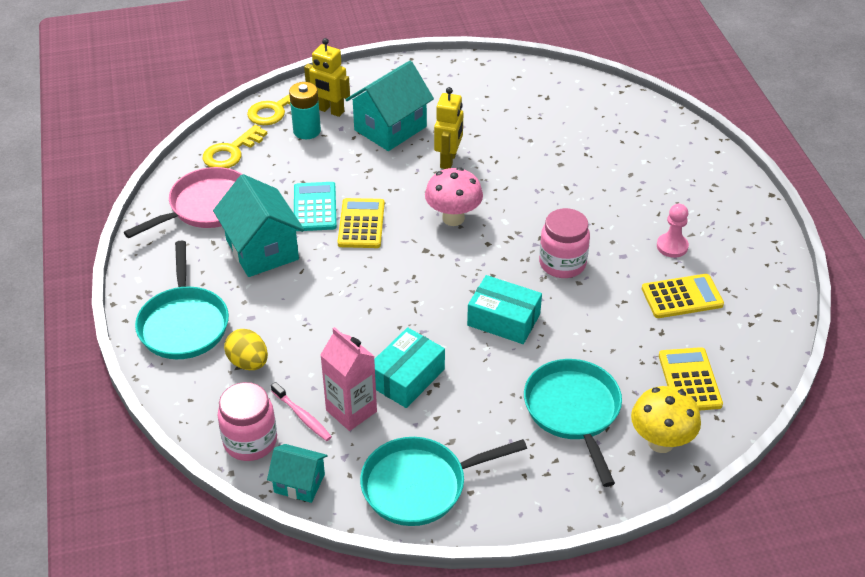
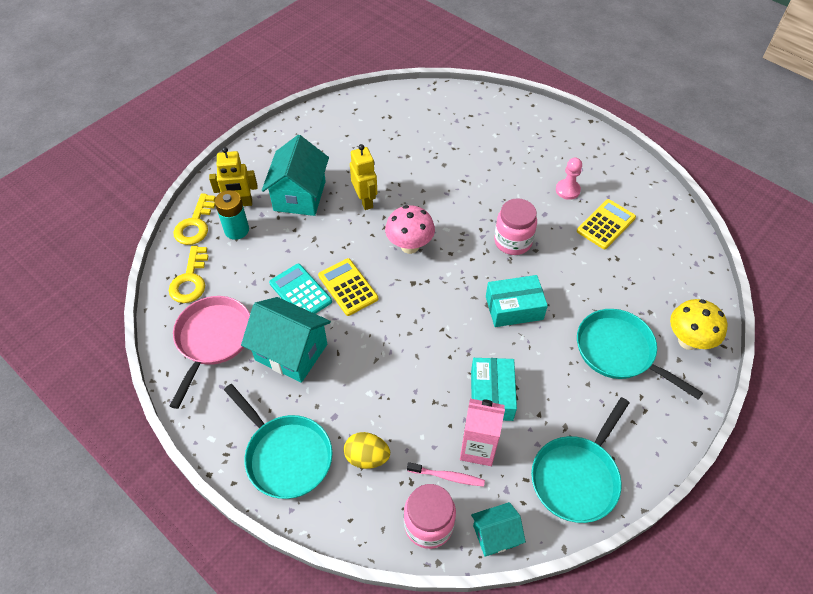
camera: 35 degrees left, 10 degrees up
(689, 380) = (664, 284): yellow calculator -> none

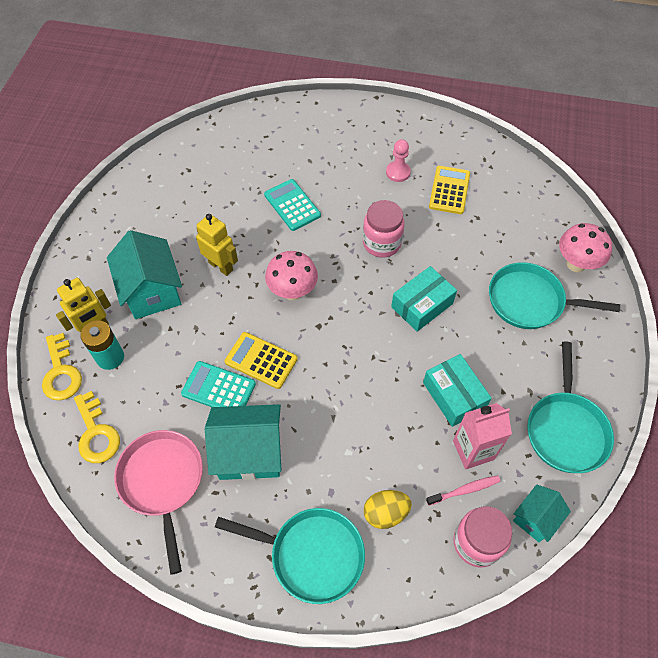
camera: 30 degrees left, 5 degrees up
(456, 178) = (292, 205): none -> turquoise calculator
(688, 341) = (576, 264): yellow mushroom -> pink mushroom

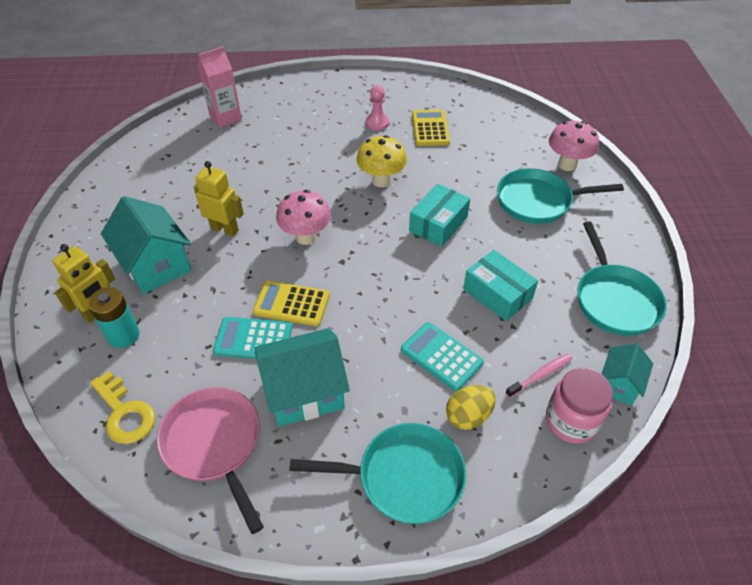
camera: 15 degrees left, 10 degrees down
(61, 373) = (69, 362): yellow key -> none
(292, 205) = (283, 166): turquoise calculator -> turquoise calculator (441, 356)
(381, 243) = (381, 181): pink jar -> yellow mushroom
(473, 450) = (534, 337): pink carton -> pink carton (225, 117)

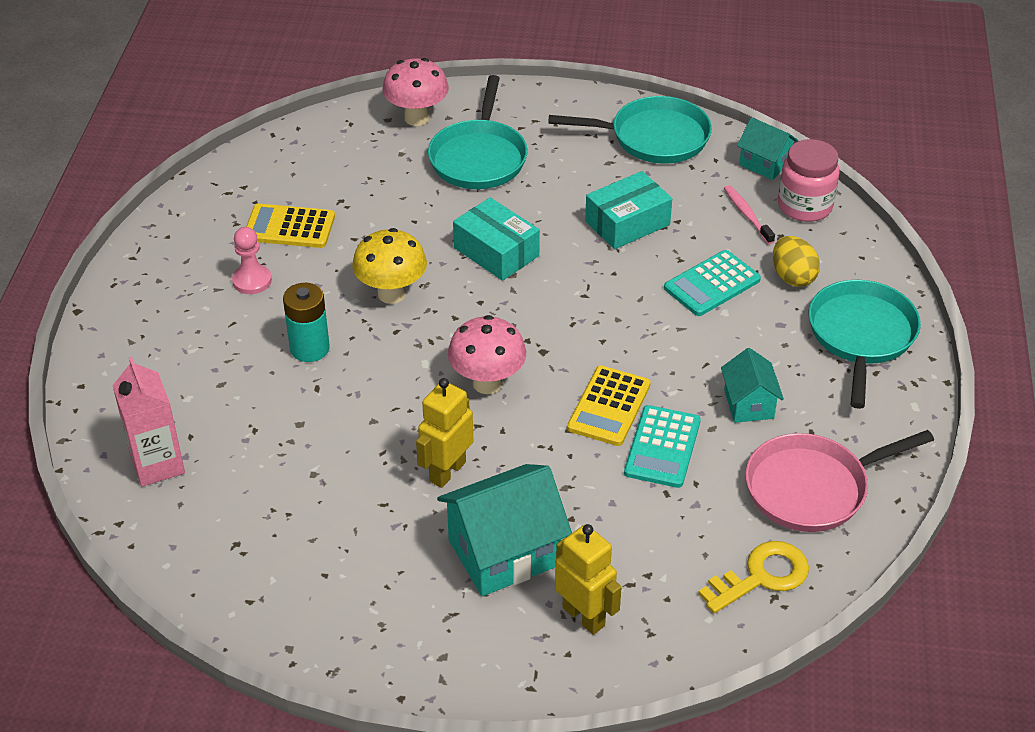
camera: 80 degrees left, 5 degrees down
(123, 335) = (634, 584): turquoise battery -> turquoise battery (309, 348)
(305, 392) = (748, 404): turquoise house -> turquoise house, size x0.56

